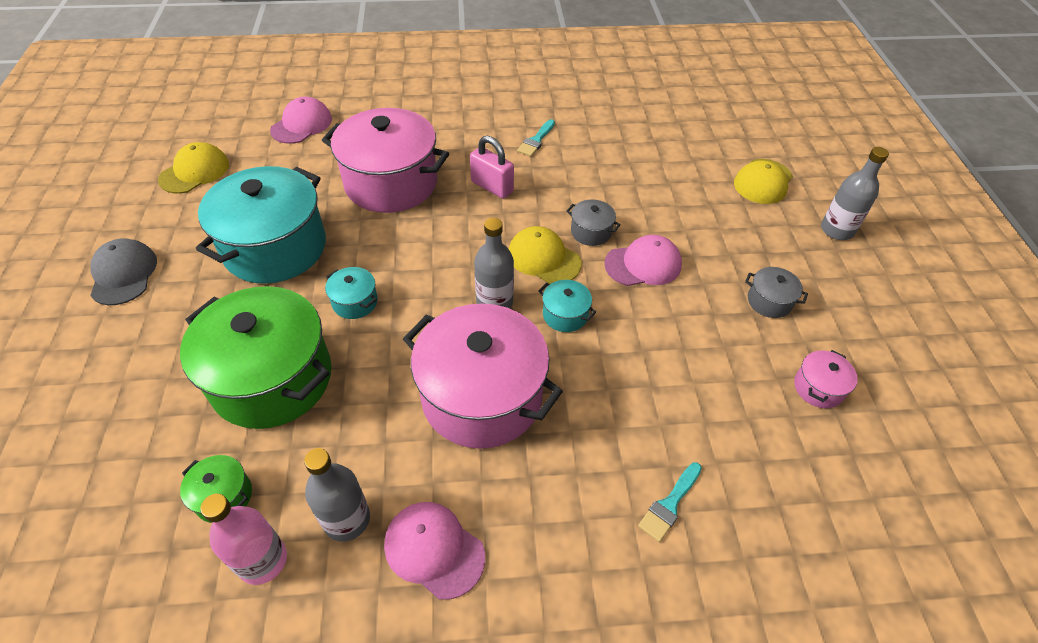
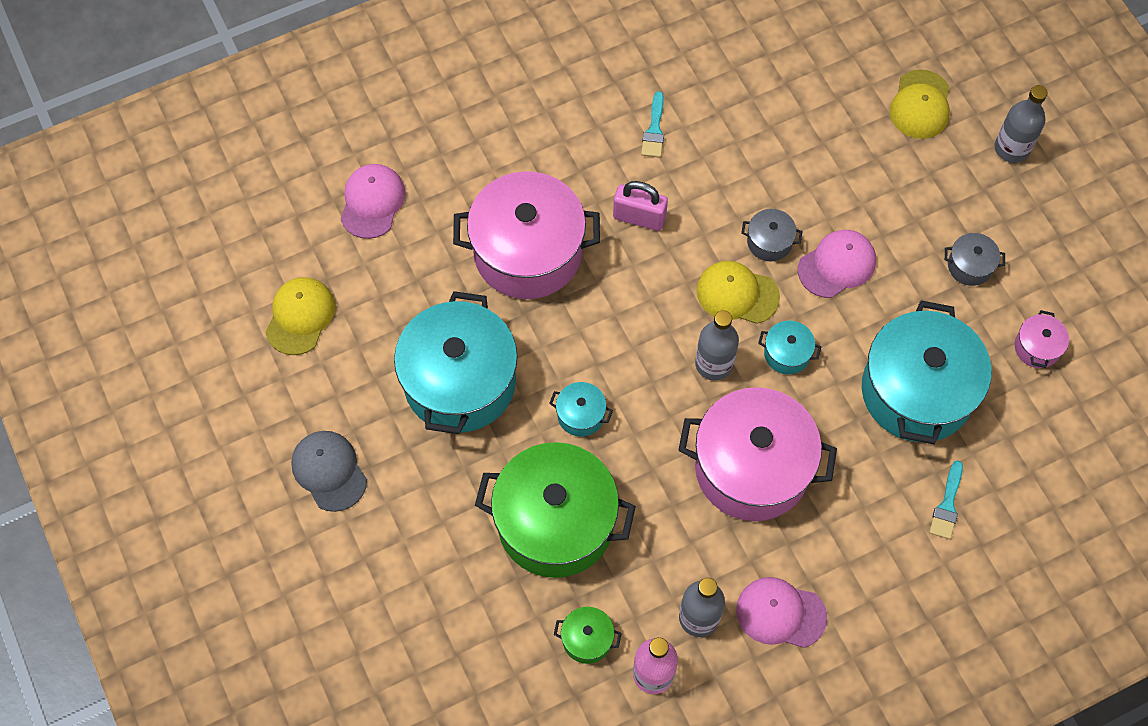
camera: 20 degrees left, 15 degrees up
(678, 385) = (916, 391): none -> turquoise pot

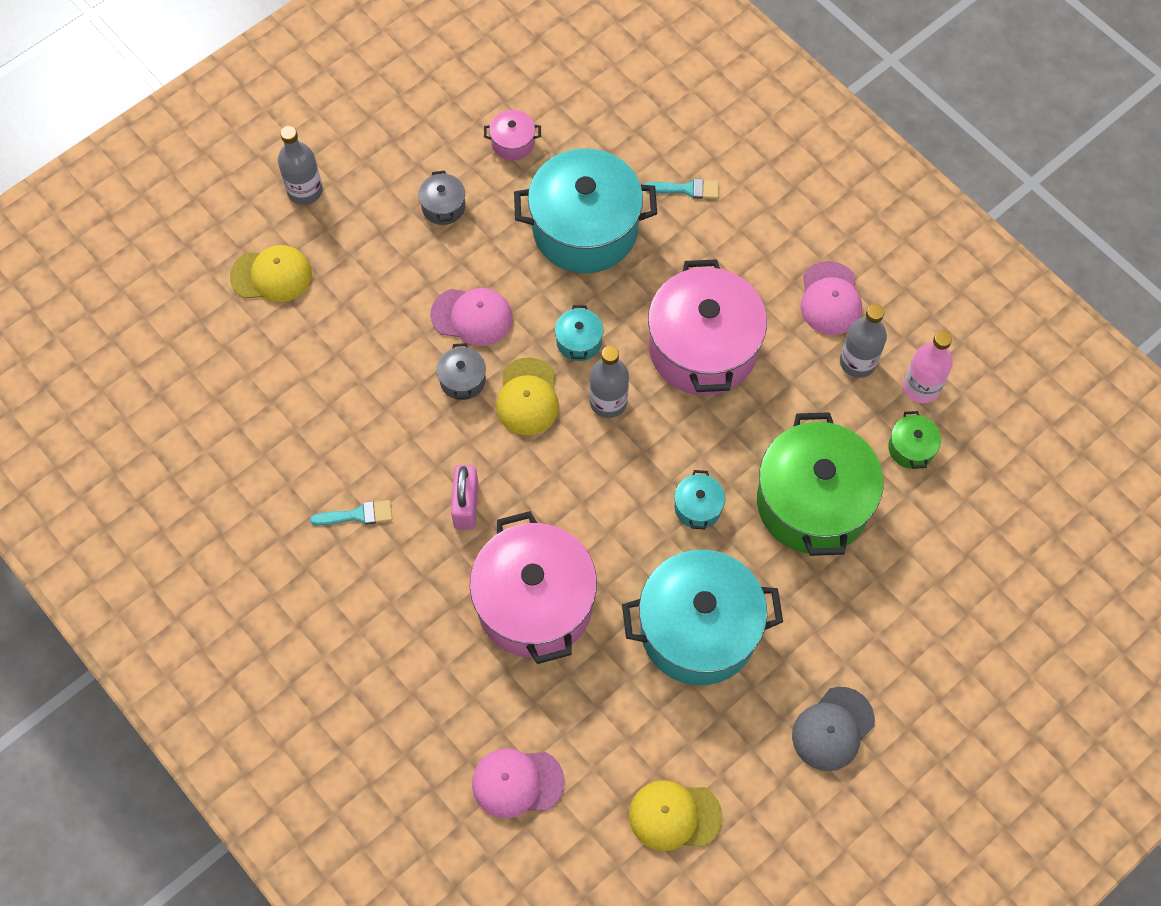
camera: 105 degrees left, 0 degrees up
(837, 265) = (472, 316): pink cap -> pink cap turned 150 degrees clockwise

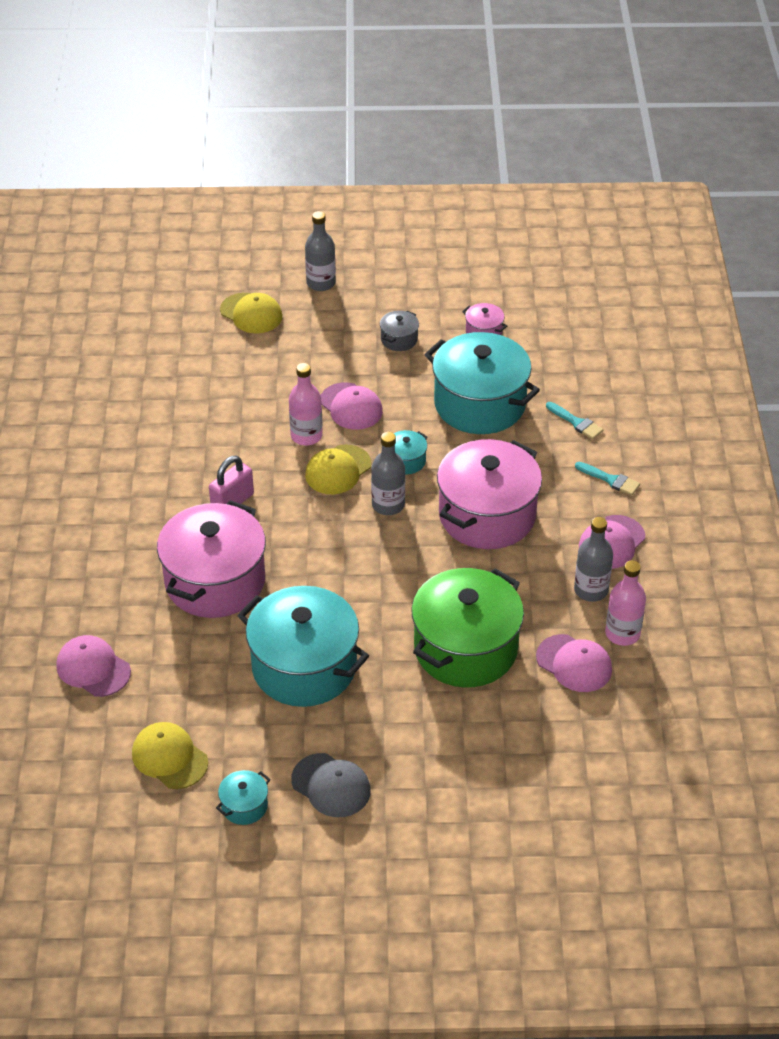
camera: 40 degrees right, 20 degrees down
(357, 515) = (161, 465): turquoise brush -> turquoise brush (610, 480)
(462, 380) = (306, 436): grey pot -> pink bottle
(698, 507) = (382, 600): turquoise pot -> turquoise pot (244, 806)
(832, 729) = (331, 785): grey cap -> grey cap turned 135 degrees counterclockwise
(911, 448) = (574, 663): green pot -> pink cap

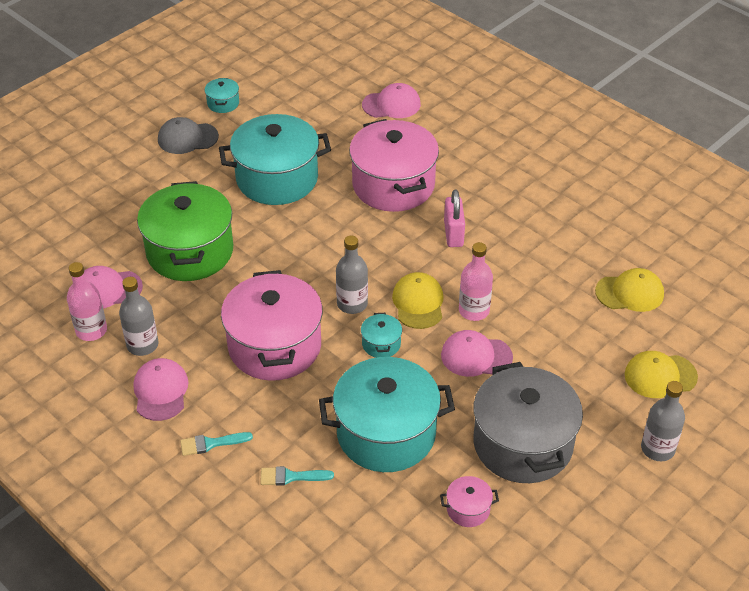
camera: 135 degrees right, 0 degrees up
(169, 757) = (291, 97): yellow cap -> yellow cap (630, 293)
(399, 339) = (522, 444): grey pot -> grey pot, size x2.39

